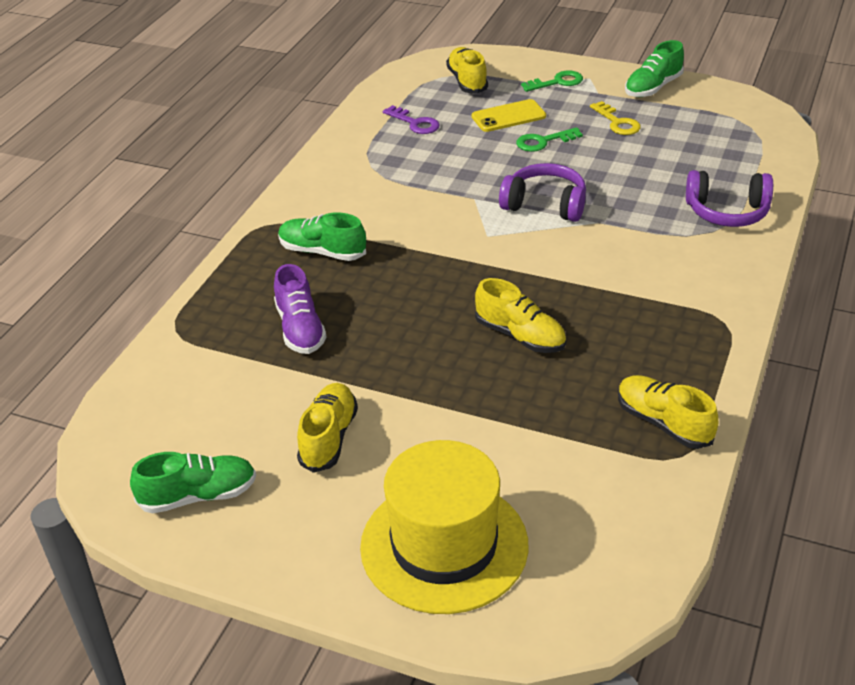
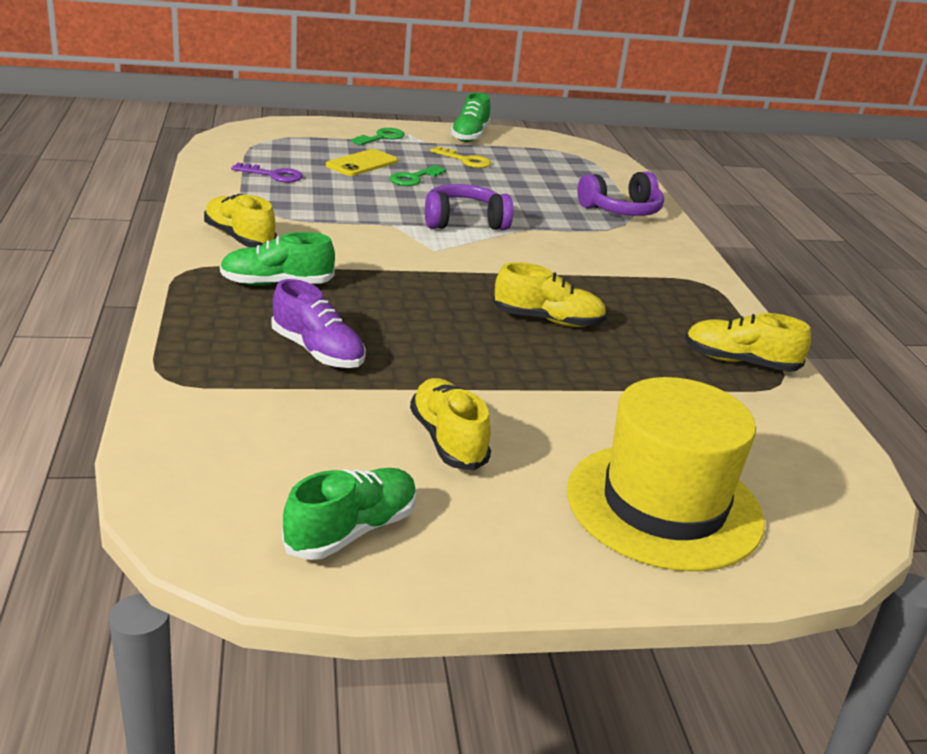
camera: 35 degrees left, 10 degrees down
(467, 81) = (295, 142): yellow shoe -> yellow shoe (239, 238)

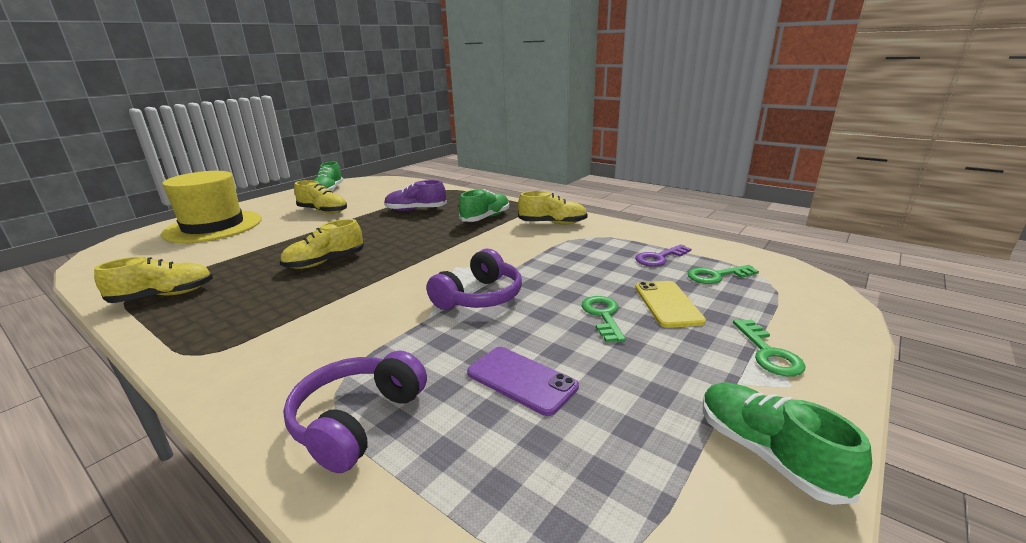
camera: 140 degrees right, 5 degrees down
(283, 154) = (716, 276): none -> green key
(465, 160) = (640, 380): yellow key -> none
(519, 185) = (521, 380): none -> purple phone

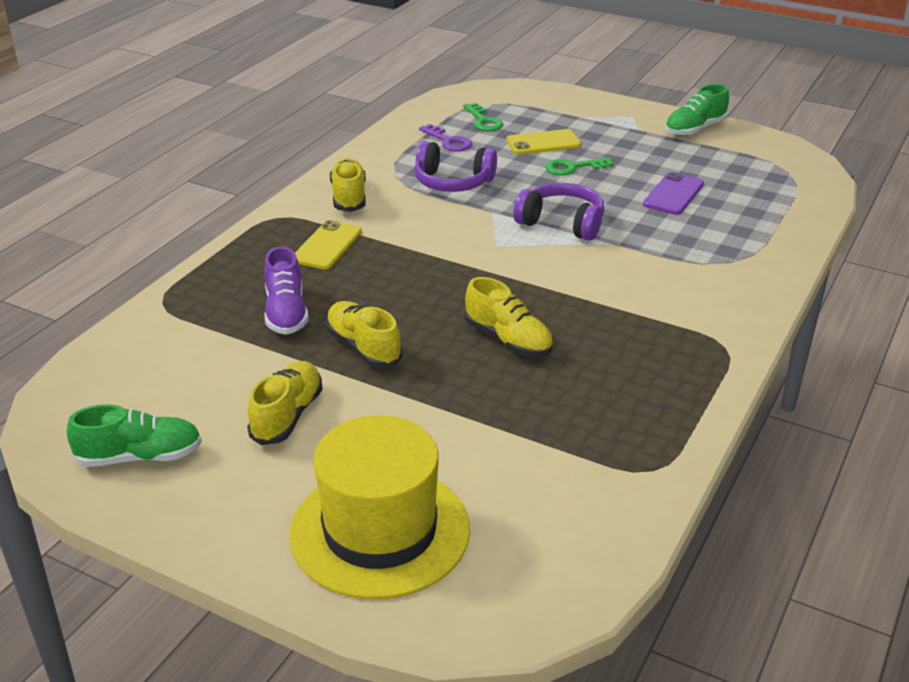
camera: 100 degrees left, 10 degrees up
(164, 295) = (640, 436): yellow shoe -> yellow shoe (363, 347)
(357, 421) = (748, 245): purple headphones -> purple headphones (453, 182)
(485, 218) = (327, 246): green shoe -> yellow phone
(768, 353) = (599, 117): green key -> none

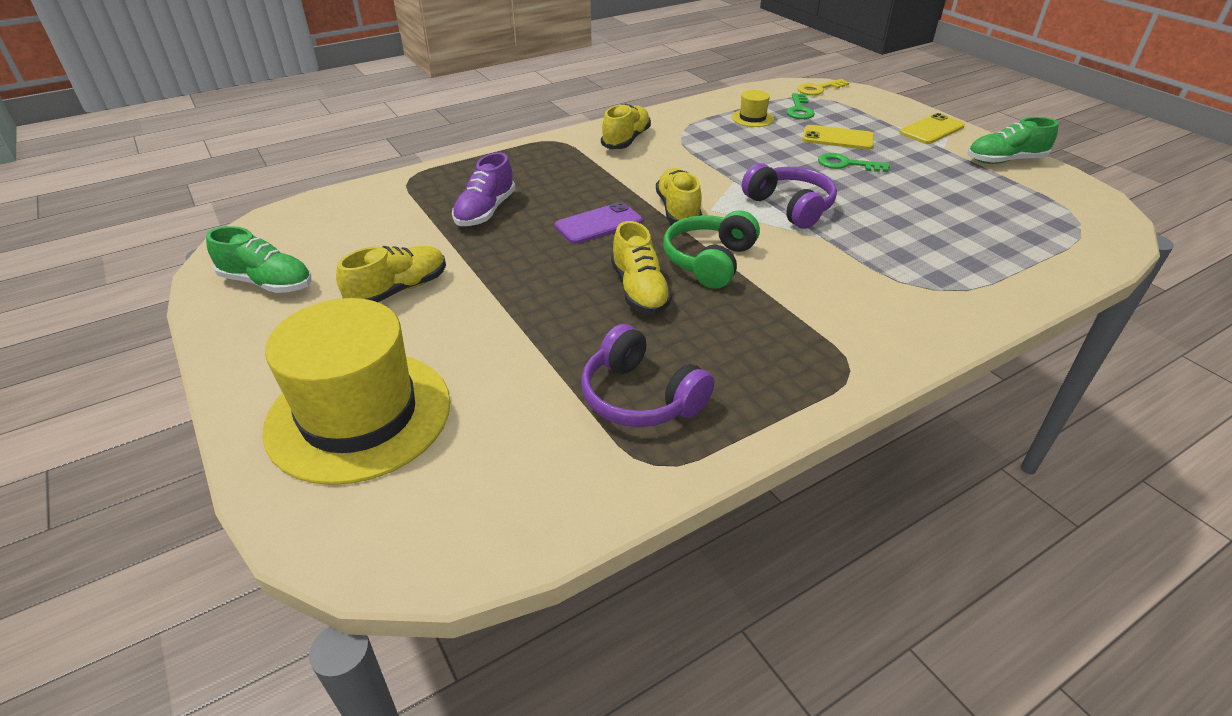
camera: 30 degrees right, 5 degrees up
(327, 246) = (570, 171): yellow phone -> yellow phone (931, 130)
(363, 347) = (513, 257): yellow shoe -> yellow shoe (678, 210)
(448, 141) = (752, 118): purple key -> yellow hat
(453, 182) = (723, 150): purple headphones -> purple headphones (640, 397)
(481, 93) = (819, 89): none -> yellow key
(541, 294) = (710, 261): none -> green headphones
(673, 194) = (928, 211): purple phone -> purple phone (598, 224)

